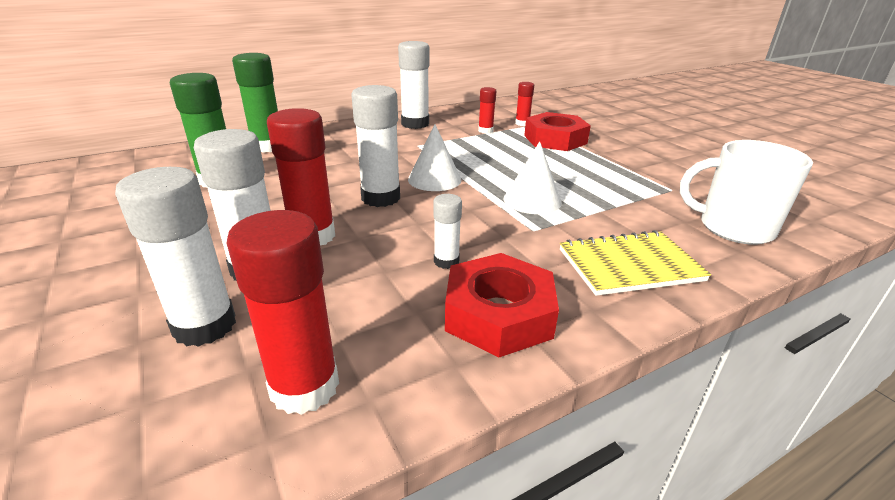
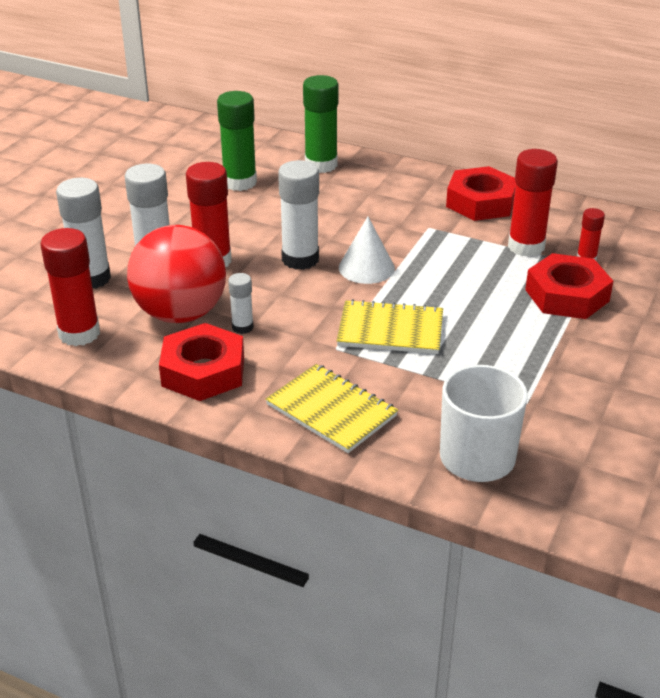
camera: 55 degrees right, 5 degrees up
(374, 288) = (180, 313): none -> red ball
(415, 124) = (480, 202): white glue stick -> red nut
(485, 131) = (526, 246): red glue stick -> red glue stick, size x1.88
(532, 200) = (390, 330): white cone -> yellow notebook

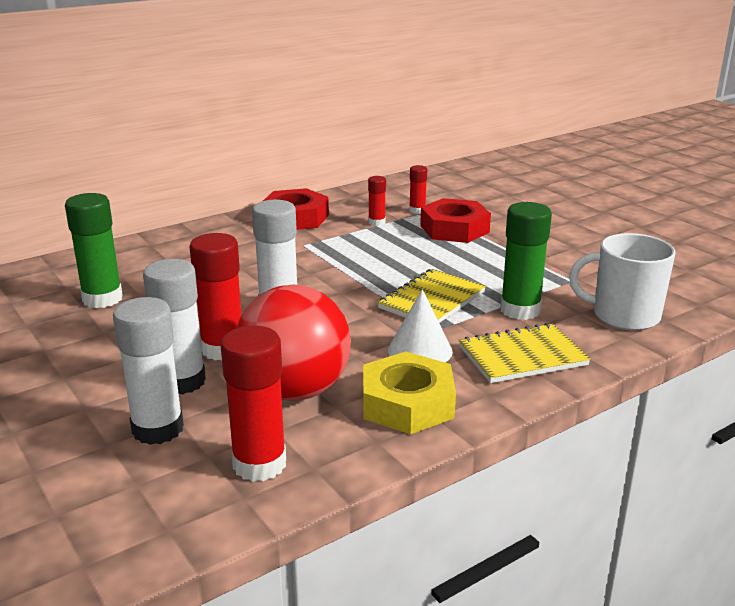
camera: 60 degrees left, 10 degrees down
(203, 371) = (407, 403): red nut -> yellow nut
(242, 327) = (355, 364): white glue stick -> none
(321, 165) = (137, 256): green glue stick -> green glue stick (520, 310)
(366, 267) = (330, 284): white cone -> white cone (420, 350)
(526, 246) = (376, 222): red glue stick -> red glue stick, size x0.53

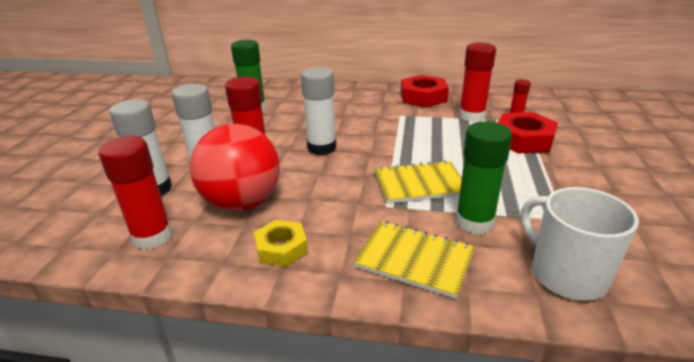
camera: 45 degrees right, 5 degrees up
(376, 222) = (472, 116): red glue stick -> red glue stick, size x1.88
(407, 403) = (281, 248): yellow nut -> yellow nut, size x0.65
(420, 350) = (351, 215): white cone -> none

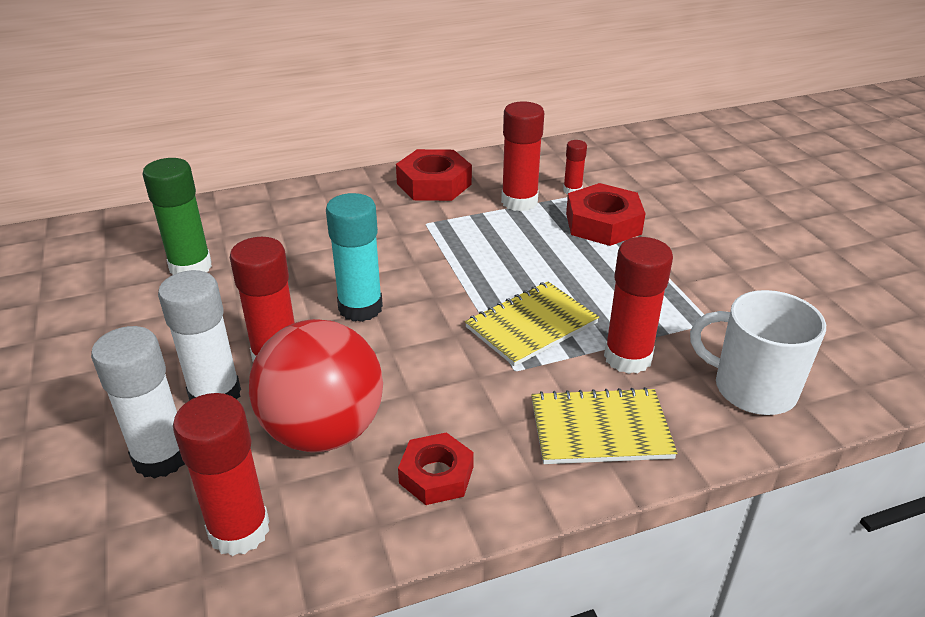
camera: 30 degrees left, 5 degrees up
(281, 248) = (436, 475): yellow nut -> red nut
(321, 148) = (360, 308): white glue stick -> turquoise glue stick
(474, 222) = (628, 357): green glue stick -> red glue stick

